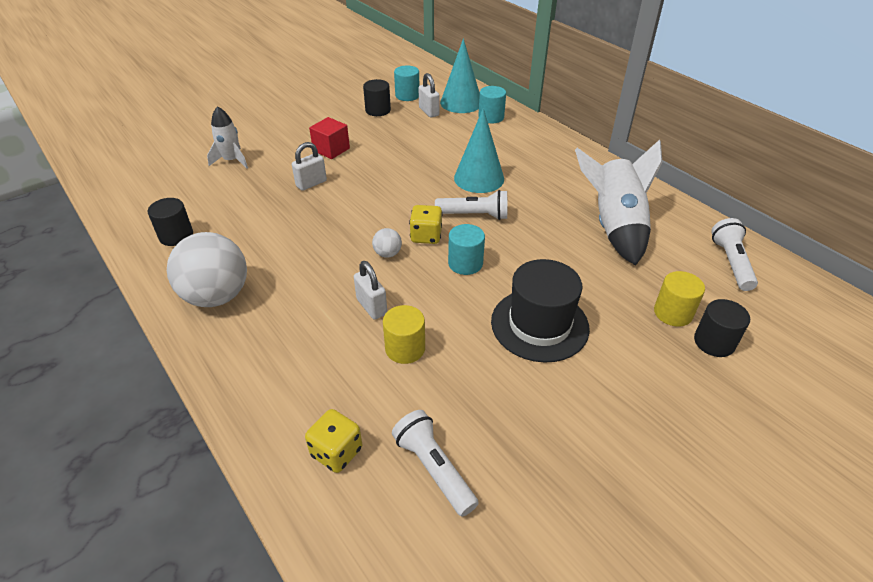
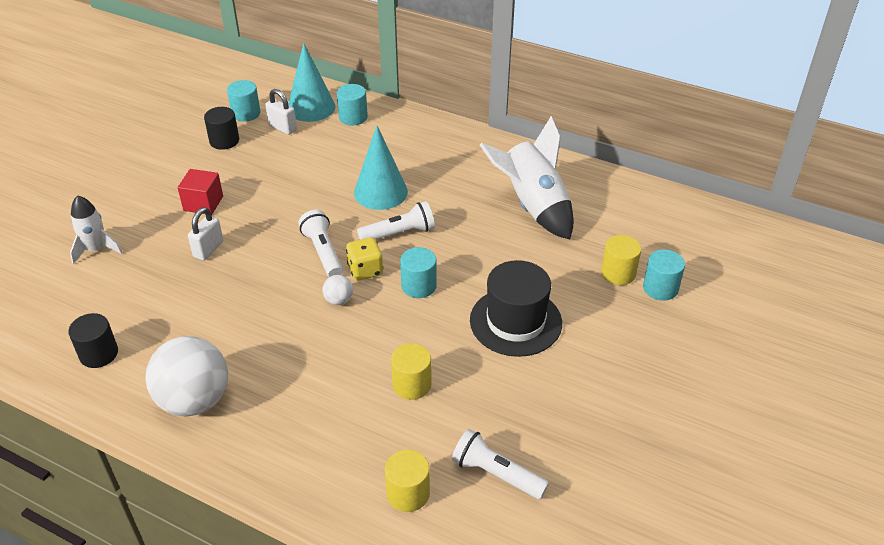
camera: 25 degrees left, 0 degrees up
(336, 452) = (408, 493): yellow dice -> yellow cylinder
(371, 307) = (357, 357): white padlock -> none
(714, 342) = (660, 288): black cylinder -> turquoise cylinder
(731, 263) = (644, 211): white flashlight -> white flashlight (323, 252)

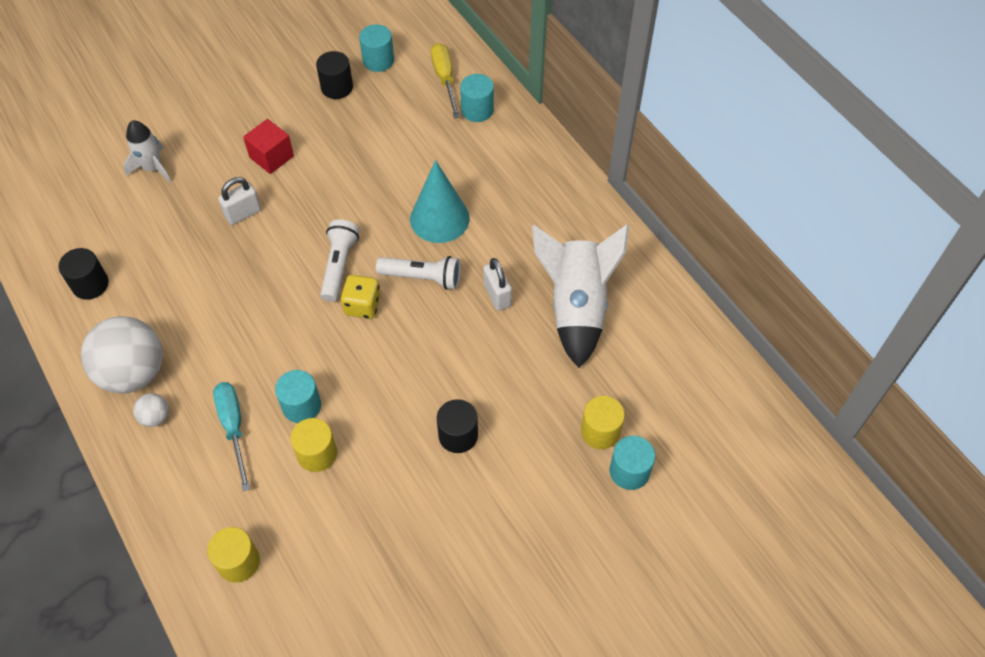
camera: 30 degrees right, 15 degrees up
(282, 128) = (400, 94): white padlock -> white padlock (497, 295)
(311, 107) = (445, 79): turquoise cone -> yellow screwdriver
(322, 399) = (233, 427): none -> turquoise screwdriver
(339, 300) = (317, 328): white ball -> white ball (155, 417)
(419, 286) = (398, 348): turquoise cylinder -> turquoise cylinder (301, 406)
(496, 474) = (323, 586): white flashlight -> none
(515, 321) = (458, 435): black hat -> black cylinder

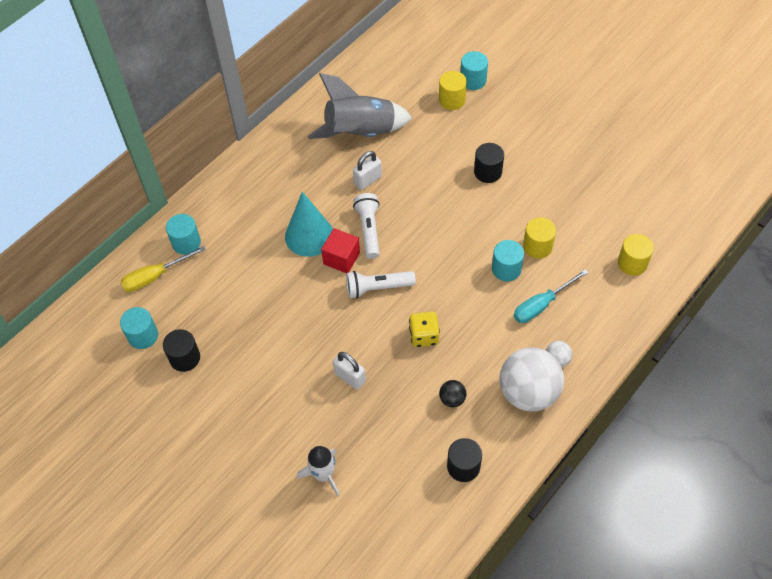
camera: 105 degrees left, 0 degrees up
(168, 297) = (452, 399): none -> black ball
(271, 157) = (281, 380): red cube -> red cube (341, 258)
(362, 306) = (408, 260): yellow dice -> yellow dice (424, 336)
(576, 307) = (360, 133): white rocket -> grey rocket

